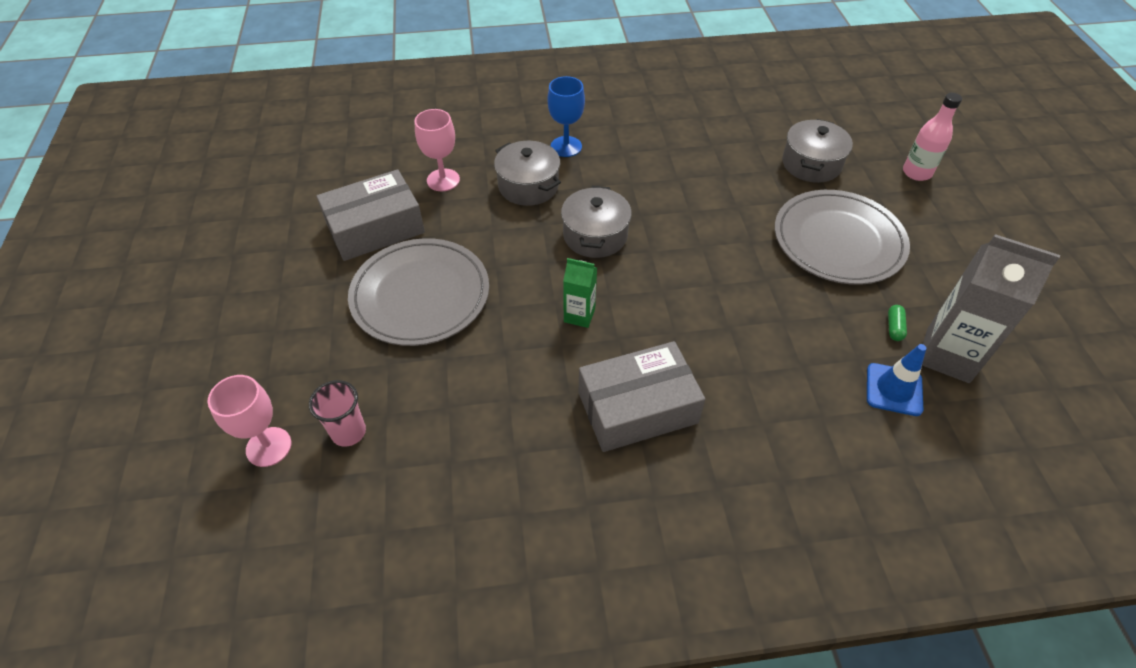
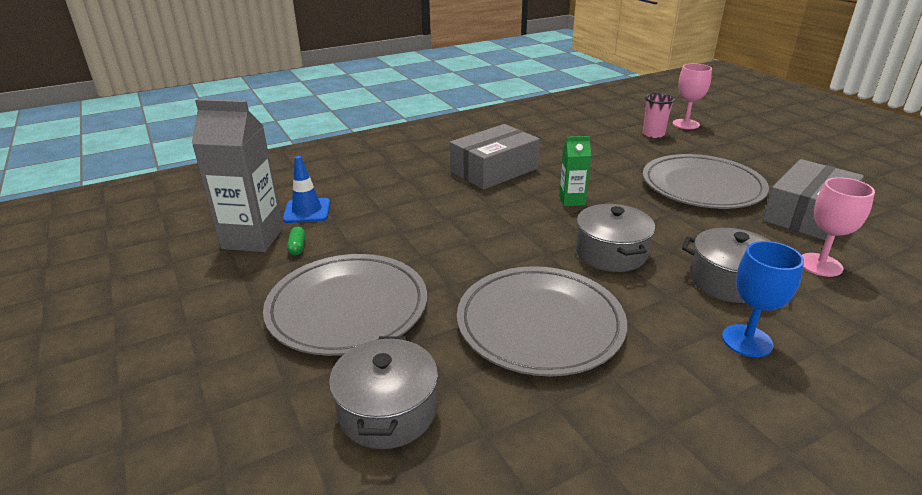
camera: 160 degrees right, 20 degrees down
(694, 190) = (540, 324): none -> grey plate
(916, 173) = (208, 443): pink bottle -> none

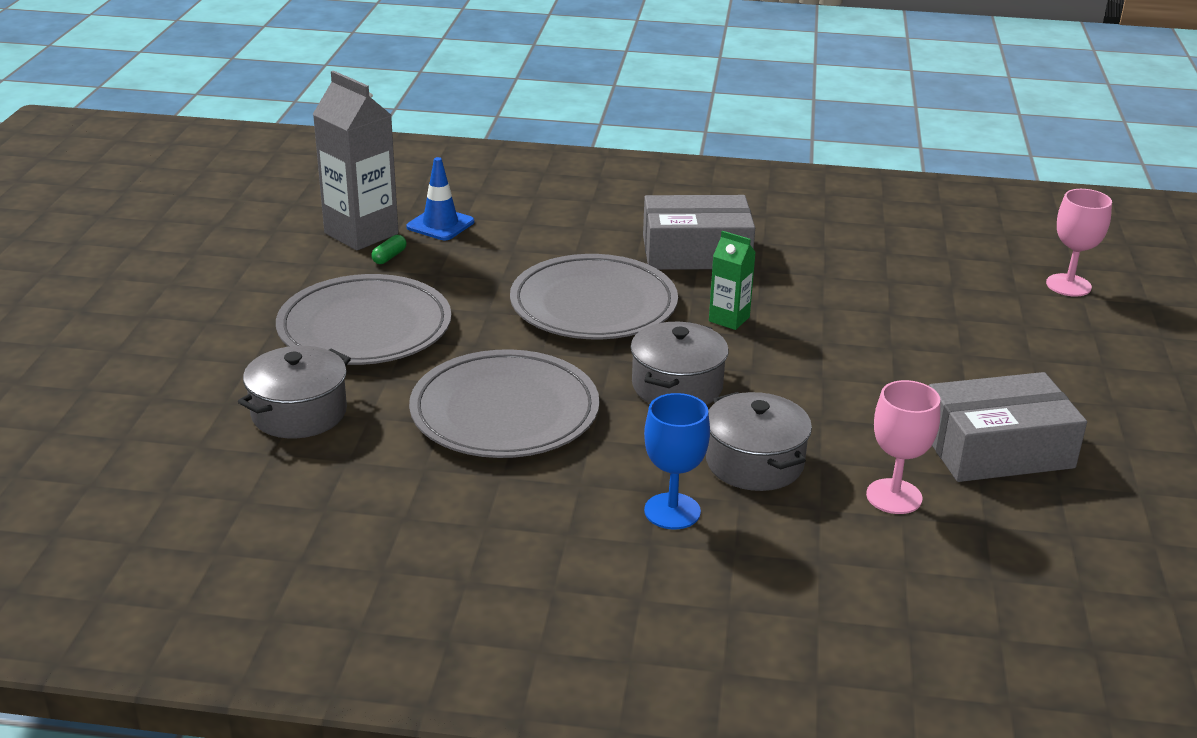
camera: 35 degrees right, 0 degrees up
(653, 134) = (989, 282): pink cup -> none
(702, 186) = (922, 367): grey plate -> grey plate (593, 305)

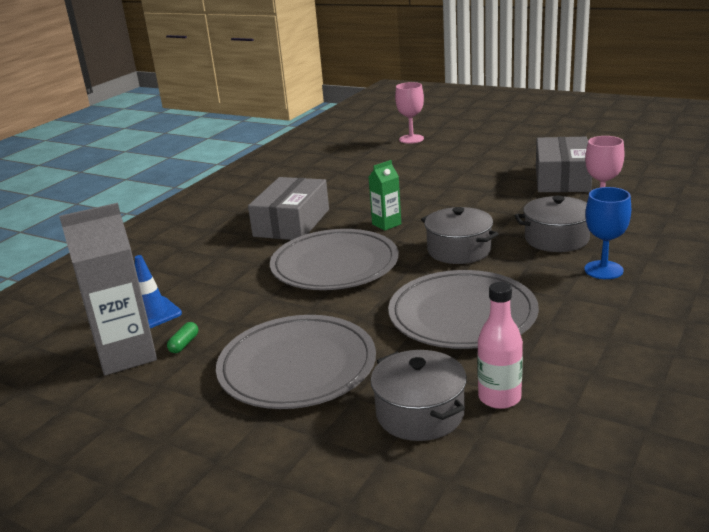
camera: 65 degrees left, 5 degrees down
(337, 458) = (499, 398): none -> pink bottle
(389, 257) = (184, 344): green capsule -> green capsule turned 60 degrees clockwise

